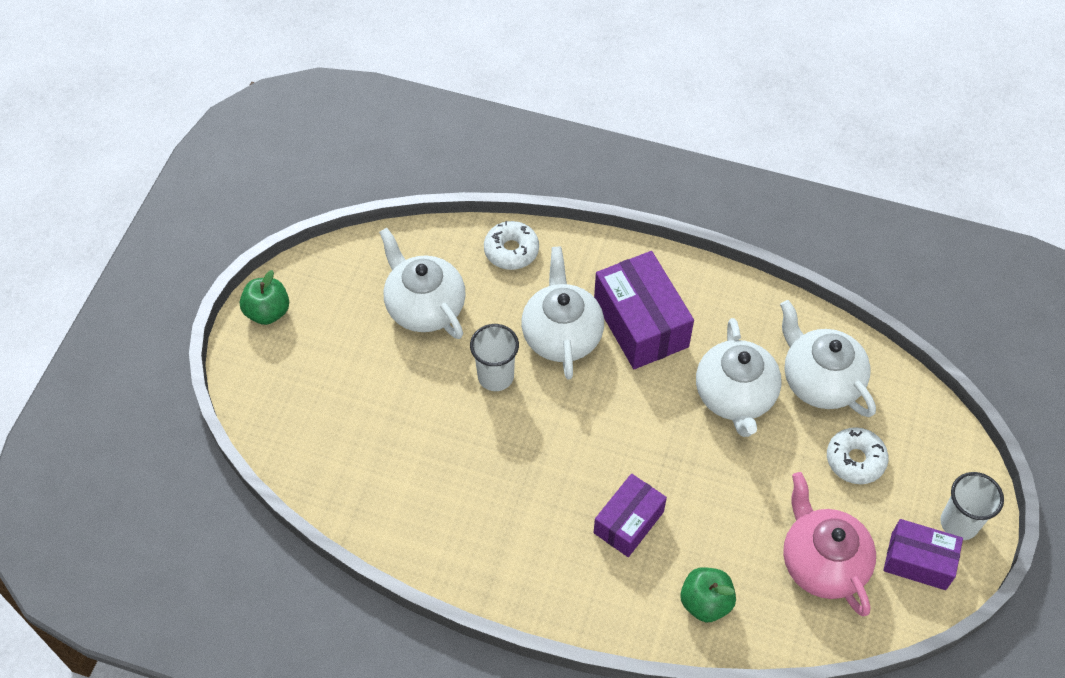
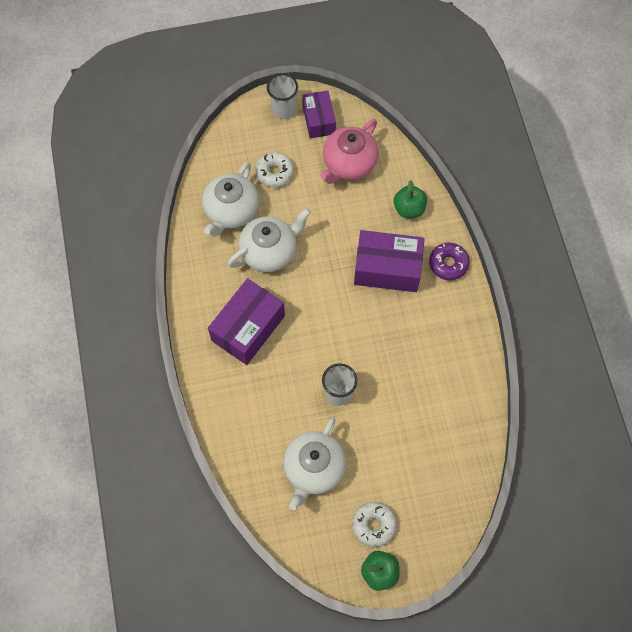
camera: 120 degrees left, 10 degrees up
(511, 250) = (236, 438): white donut -> white donut (373, 525)
(562, 335) = (284, 370): white teapot -> none
(590, 604) = (448, 264): none -> purple donut
(628, 522) = (387, 269): purple box -> purple box, size x1.57

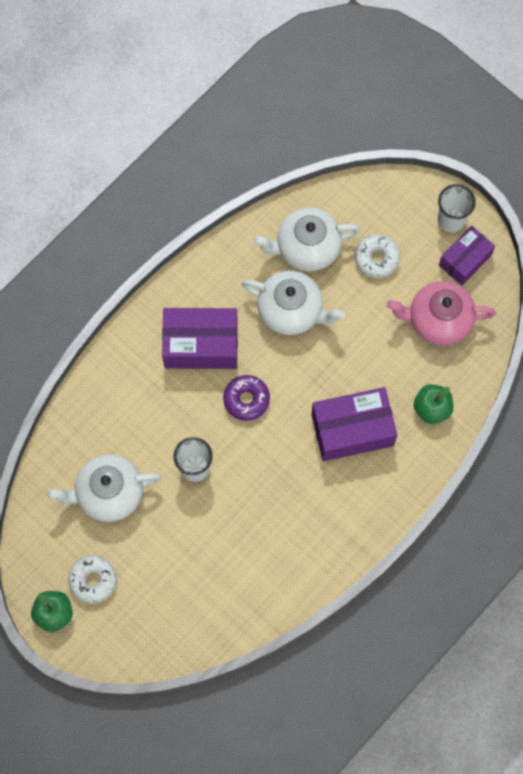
camera: 55 degrees right, 5 degrees up
(387, 269) = (352, 430): purple box -> purple box turned 75 degrees counterclockwise
(448, 264) = (400, 483): purple donut -> purple donut (246, 399)

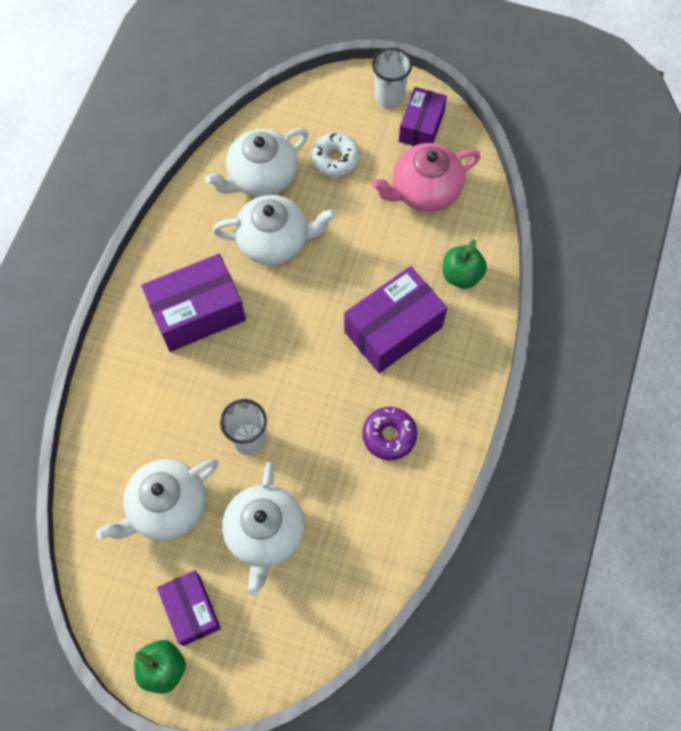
camera: 25 degrees left, 5 degrees down
(93, 580) = (191, 610): white donut -> purple box
(174, 548) = (265, 534): none -> white teapot
(246, 399) = (270, 346): purple donut -> purple donut (389, 436)

